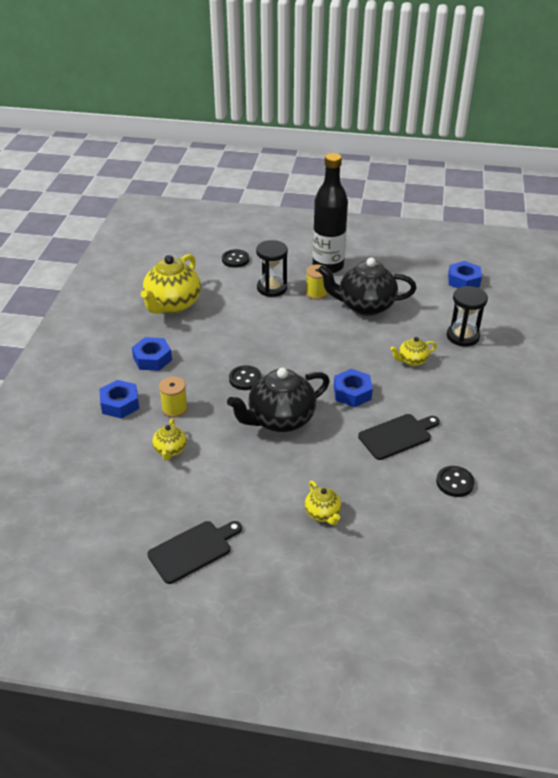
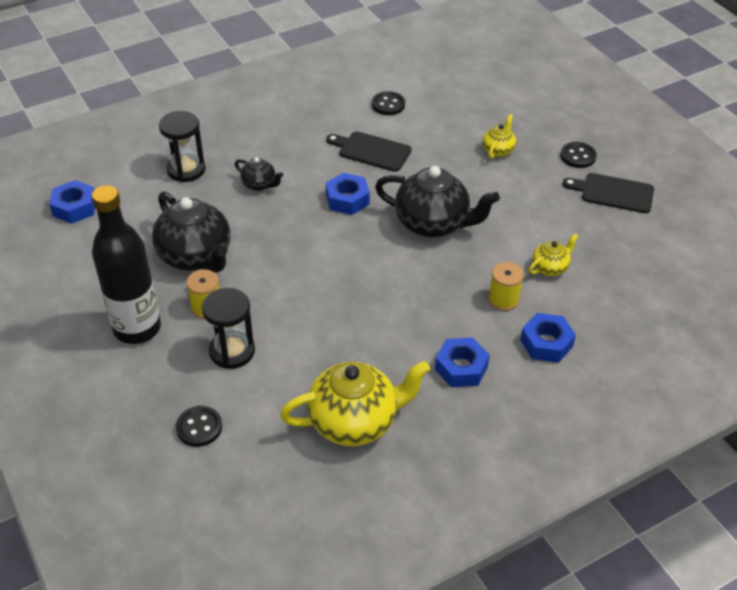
camera: 130 degrees left, 5 degrees up
(245, 379) = (408, 277): black button -> black button (577, 156)
(412, 360) = (259, 184): yellow teapot -> black teapot

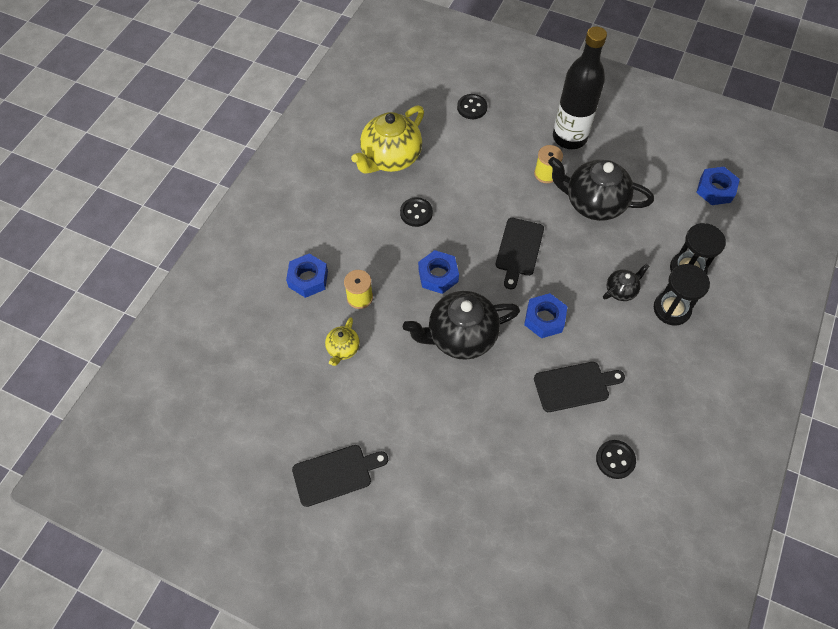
camera: 145 degrees right, 15 degrees up
(232, 351) = (500, 156): black hourglass -> black hourglass (671, 309)
(259, 184) = (621, 290): black teapot -> black teapot turned 150 degrees clockwise
(311, 258) = (519, 250): none -> black cutting board
(461, 368) = (353, 227): blue nut -> blue nut (438, 275)
(498, 150) = (470, 463): yellow teapot -> none
(577, 156) = (394, 506): black button -> black button (416, 213)

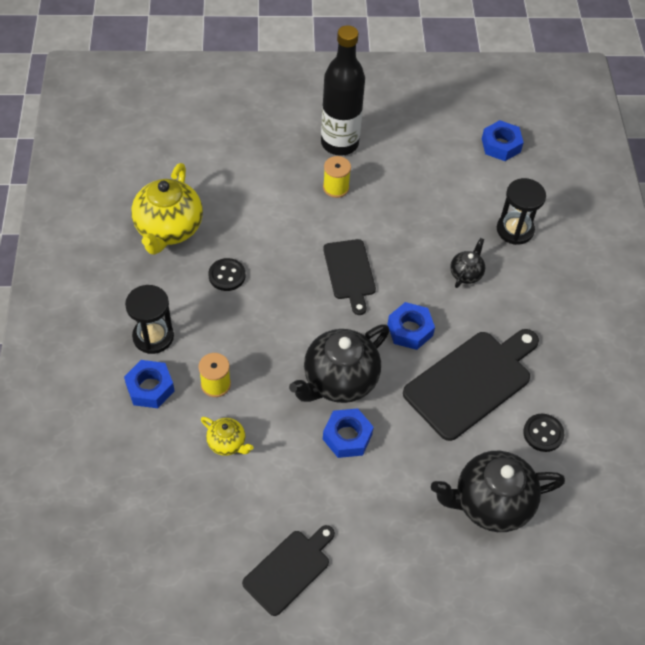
camera: 30 degrees left, 5 degrees down
(343, 349) = (227, 443): yellow teapot -> yellow teapot turned 45 degrees counterclockwise
(438, 275) = (284, 329): blue nut -> blue nut (347, 436)
(472, 107) = (225, 147): black button -> none
(574, 386) = (471, 381): black cutting board -> black cutting board, size x1.63
(593, 203) = (397, 200): black teapot -> black teapot (491, 503)
(671, 309) = (520, 273): black hourglass -> black hourglass (153, 336)

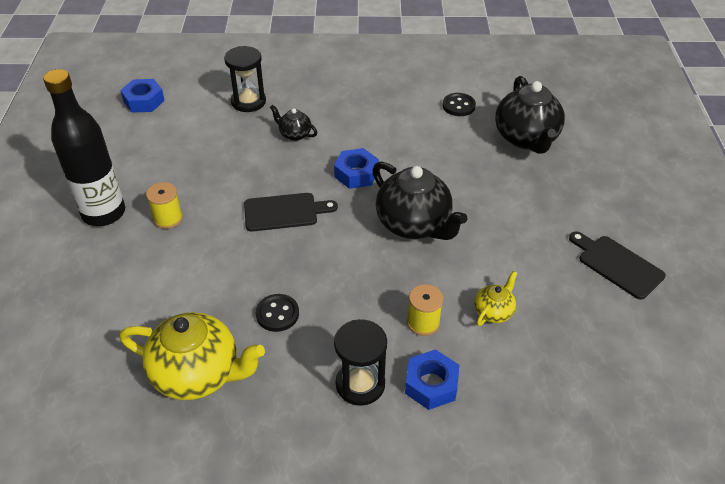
camera: 85 degrees left, 10 degrees down
(347, 436) = (475, 221): blue nut -> none
(471, 381) = (411, 140): black cutting board -> none

